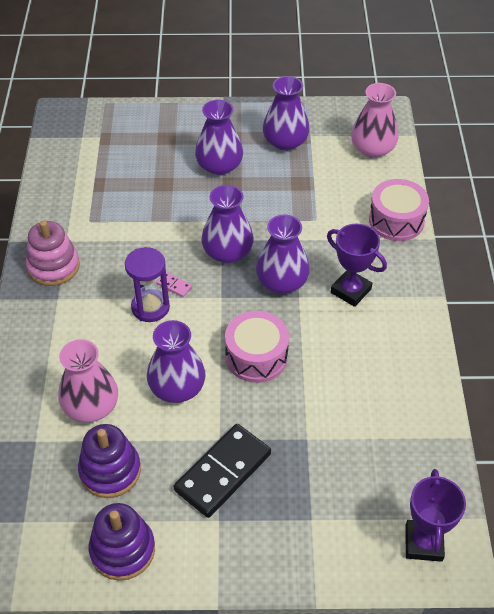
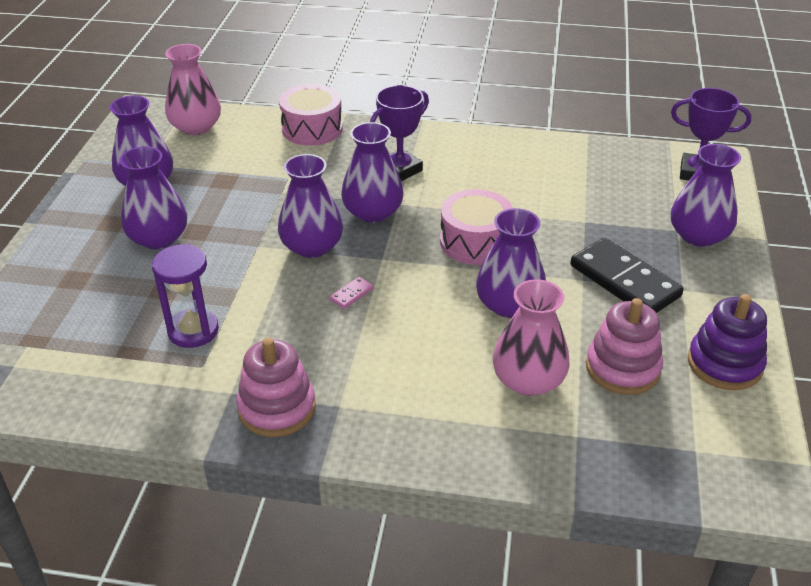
camera: 80 degrees left, 10 degrees down
(110, 471) = (622, 368): purple stacking toy -> pink stacking toy
(150, 307) = (381, 317): purple hourglass -> purple hourglass (193, 331)
(307, 538) = (698, 235): none -> purple vase

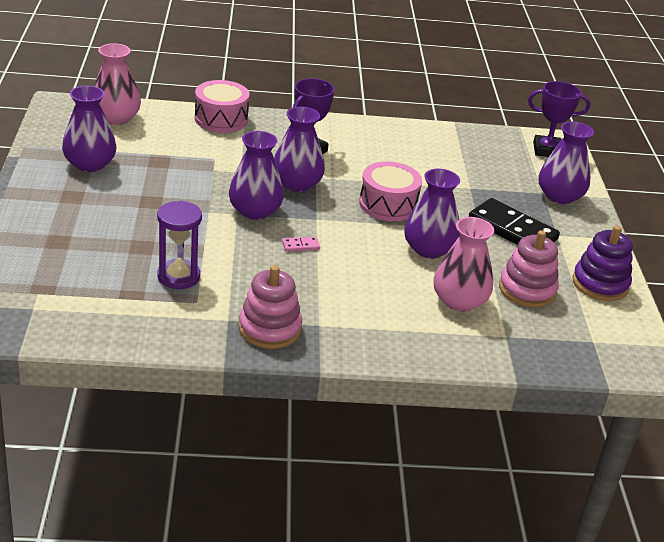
camera: 15 degrees left, 5 degrees down
(158, 238) = (119, 207): purple vase -> none
(351, 294) = (301, 245): pink domino -> pink domino turned 45 degrees clockwise

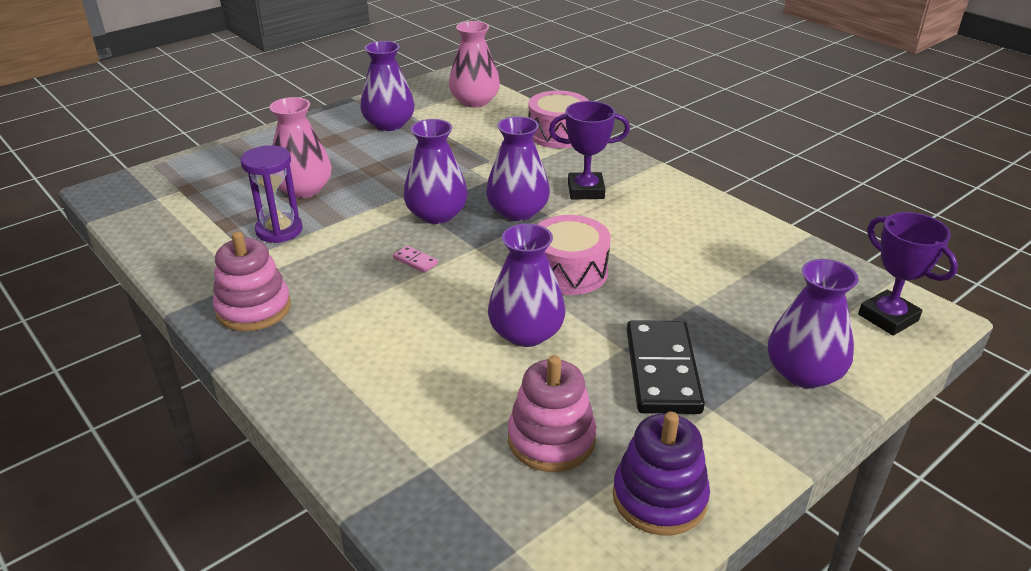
camera: 55 degrees right, 0 degrees up
(459, 301) = (455, 398): pink vase -> pink vase (303, 189)

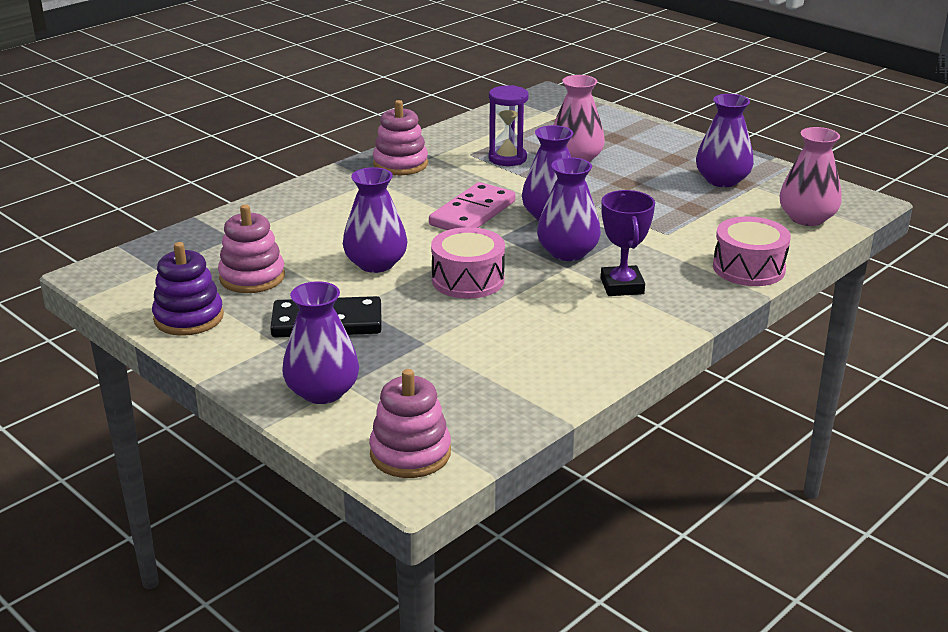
camera: 85 degrees right, 5 degrees down
(415, 261) = (473, 213): pink domino -> pink domino, size x2.49
(888, 317) = (410, 453): purple trophy -> pink stacking toy

